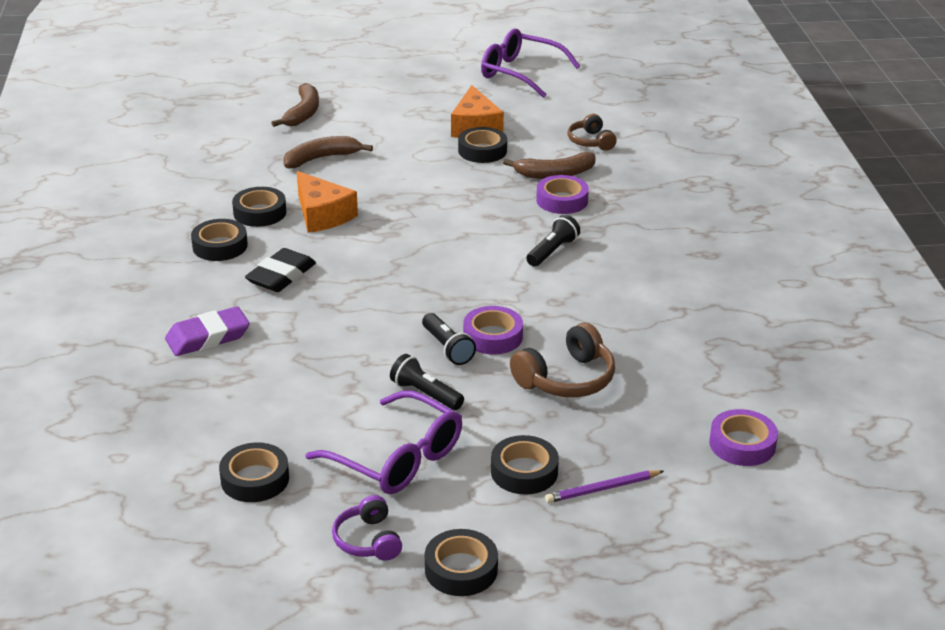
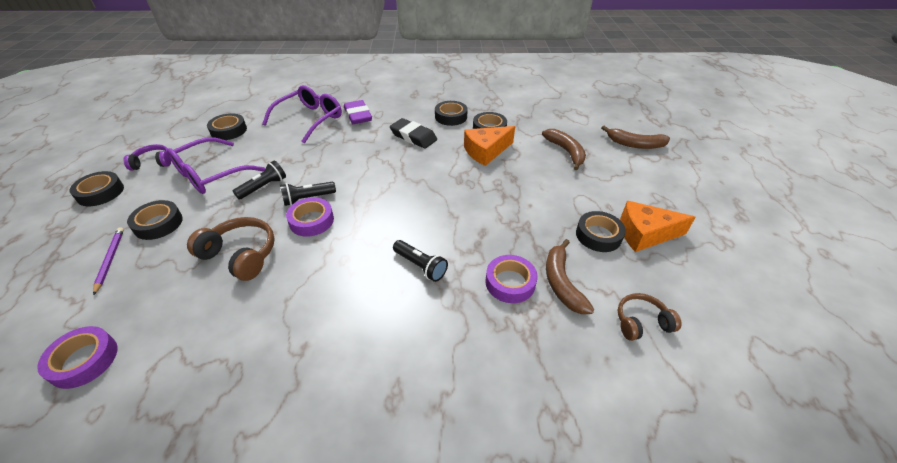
camera: 95 degrees right, 10 degrees up
(520, 73) = (788, 278): purple glasses -> purple glasses (310, 119)
(566, 379) = (240, 255): brown headphones -> brown headphones turned 150 degrees clockwise

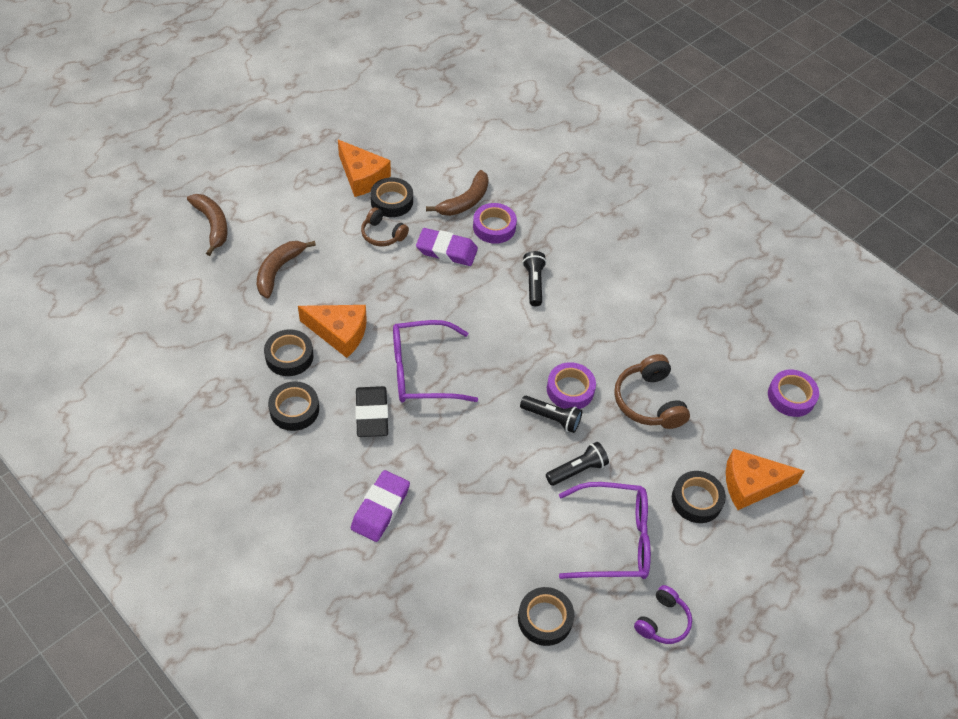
camera: 135 degrees left, 10 degrees up
(100, 193) = (735, 606): black tape -> none
(110, 260) = (751, 485): purple pencil -> orange cheese
(153, 163) = (662, 621): purple headphones -> purple headphones turned 90 degrees counterclockwise
(264, 187) = (577, 470): black flashlight -> black flashlight turned 150 degrees clockwise
(310, 119) = (438, 554): purple glasses -> purple glasses (422, 371)
(510, 236) = (446, 250): none -> purple eraser
(641, 322) = (458, 153): brown headphones -> brown headphones (382, 234)

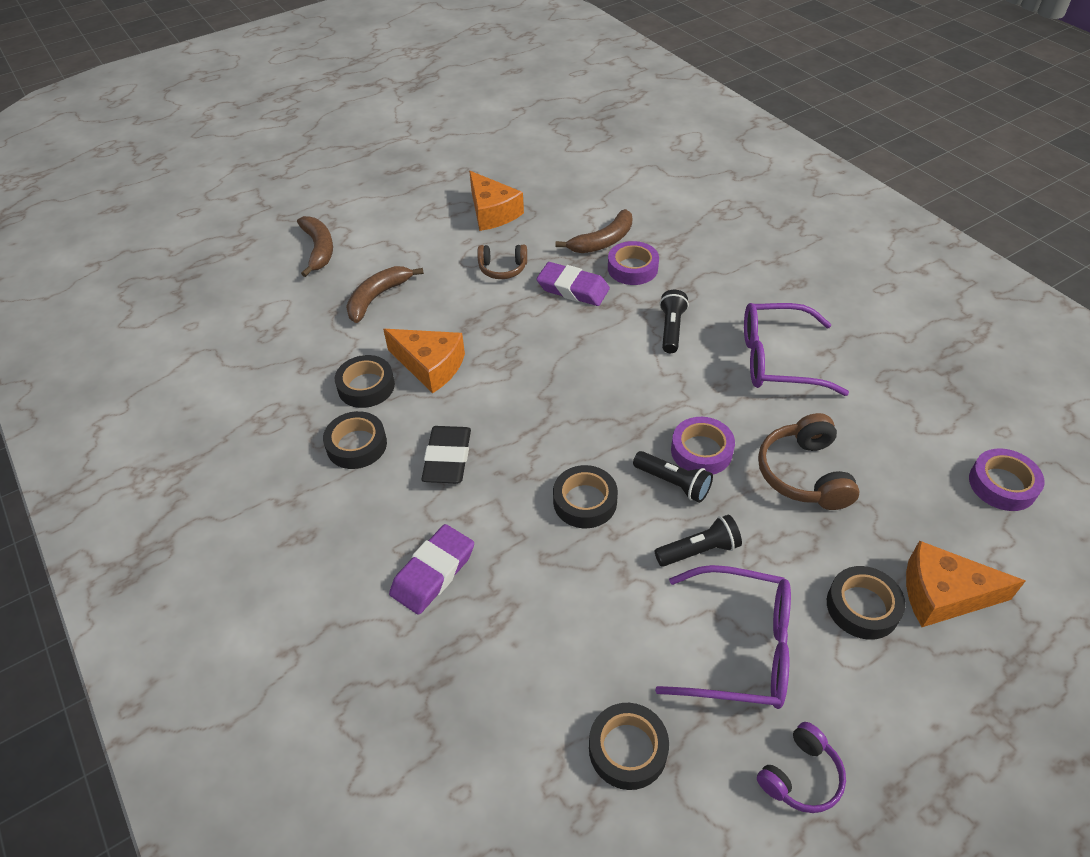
camera: 15 degrees right, 5 degrees down
(382, 234) = (502, 268): brown headphones -> brown headphones turned 45 degrees counterclockwise
(392, 201) = (520, 237): black tape -> black tape (585, 501)
(422, 371) = (519, 415): purple glasses -> purple glasses (777, 360)

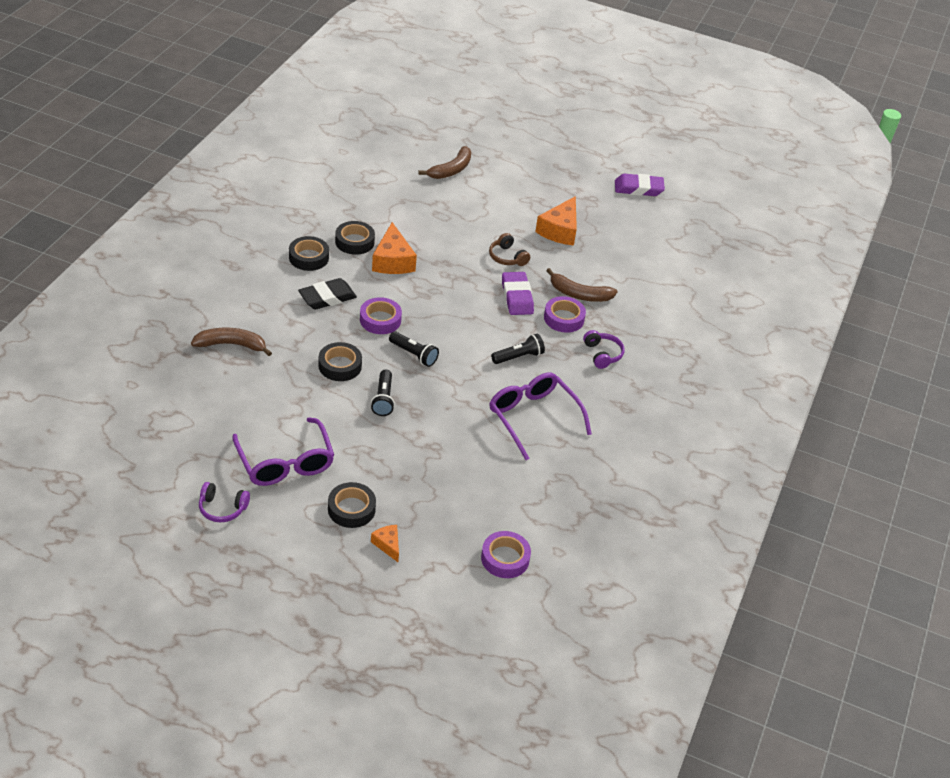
camera: 50 degrees right, 5 degrees down
(378, 297) = (431, 214): brown banana -> brown banana (231, 345)
(433, 572) = (246, 324): purple eraser -> purple eraser (638, 188)
(627, 749) = (193, 436): black tape -> none
(699, 550) = (340, 426): black flashlight -> black flashlight (414, 355)
(701, 451) = (419, 404): purple tape -> purple tape (380, 320)
(707, 264) = (602, 354): none -> purple headphones
(804, 474) = (437, 457): brown headphones -> none
(943, 594) = (387, 545): orange cheese -> orange cheese, size x0.54

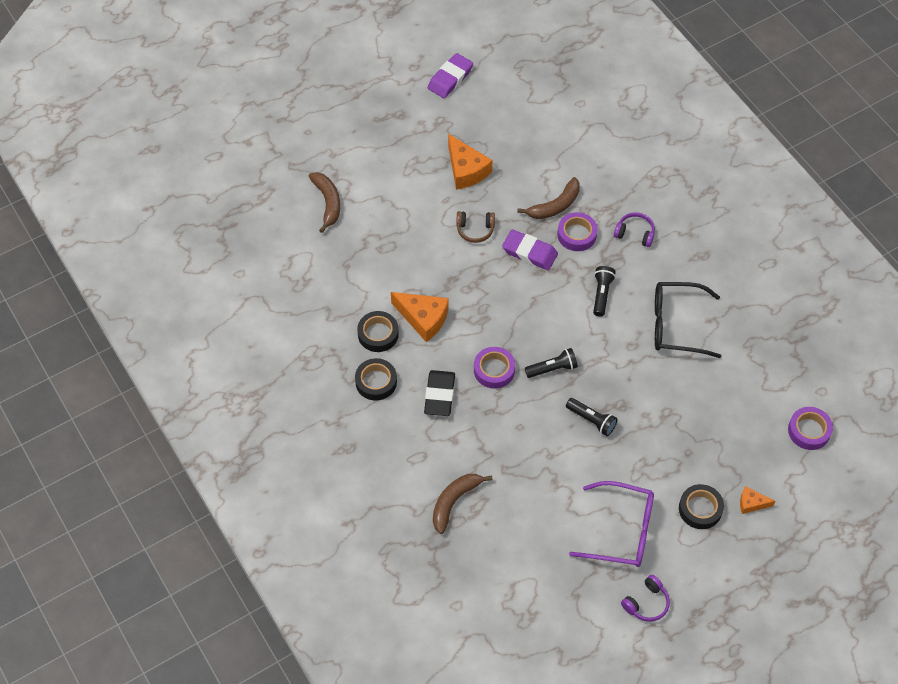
camera: 50 degrees left, 15 degrees up
(340, 366) = (532, 431): black tape -> none
(533, 418) = (676, 325): purple glasses -> black glasses

